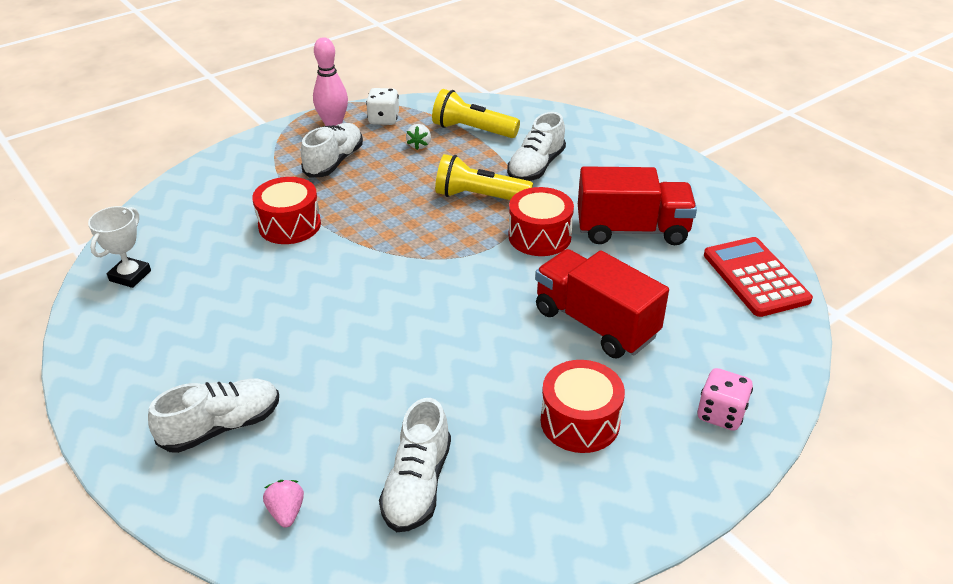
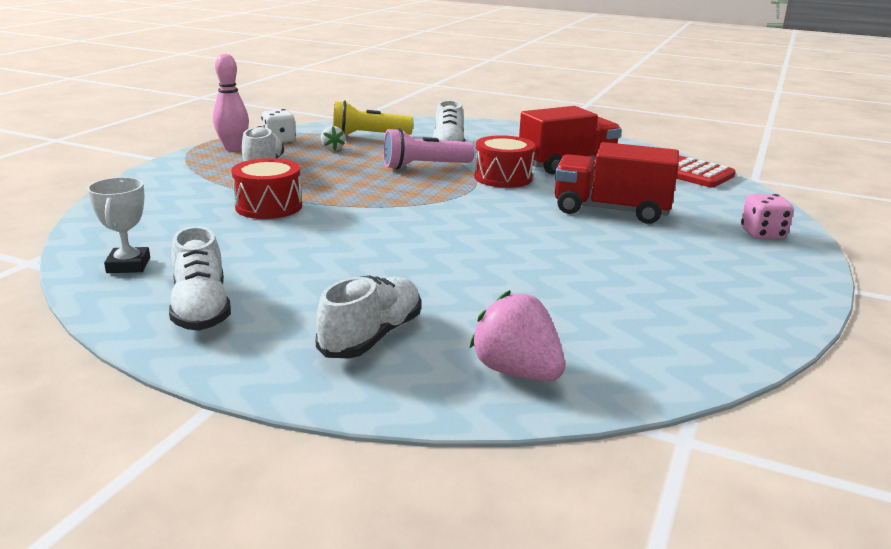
camera: 30 degrees left, 15 degrees down
(286, 512) = (516, 372): pink strawberry -> pink strawberry, size x1.85
(417, 485) = (607, 323): white shoe -> white shoe (201, 309)
(479, 197) = (424, 166): yellow flashlight -> pink flashlight
(580, 421) = (677, 259): red drum -> none

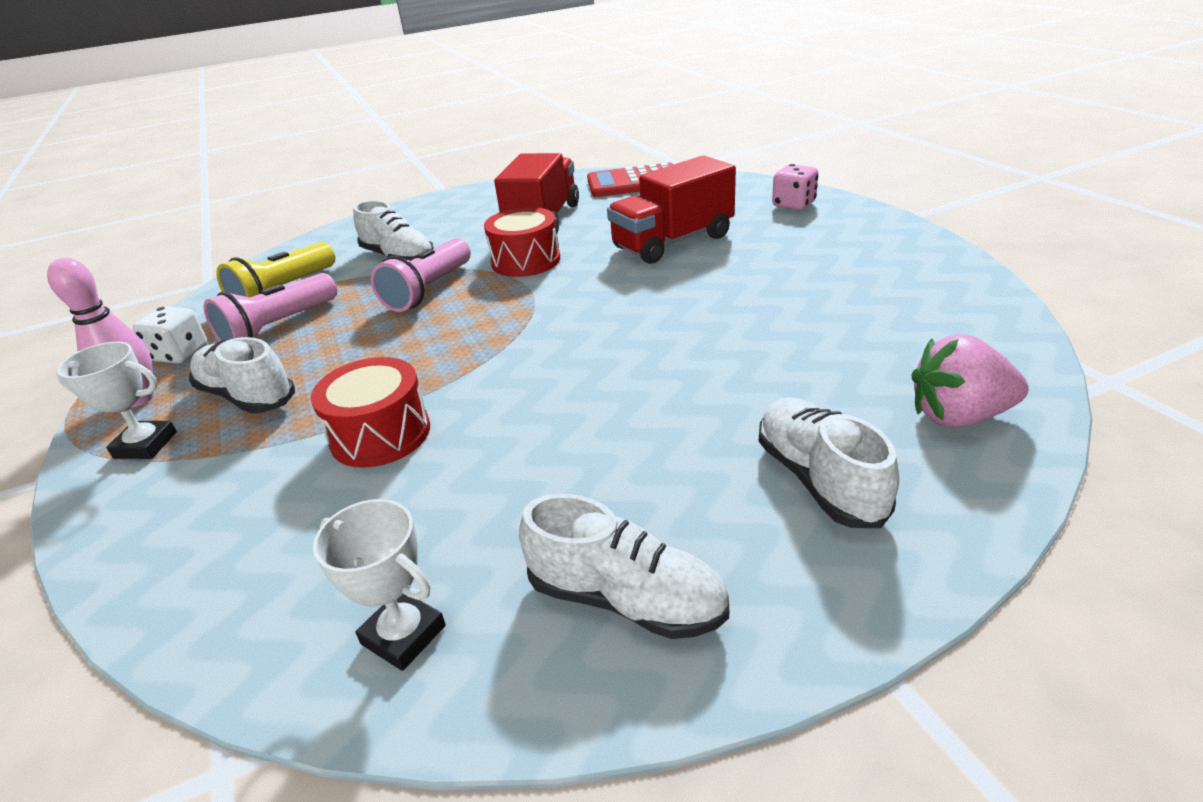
camera: 45 degrees left, 10 degrees up
(201, 164) = (145, 445): none -> white trophy
(332, 149) = (278, 327): white strawberry -> pink flashlight

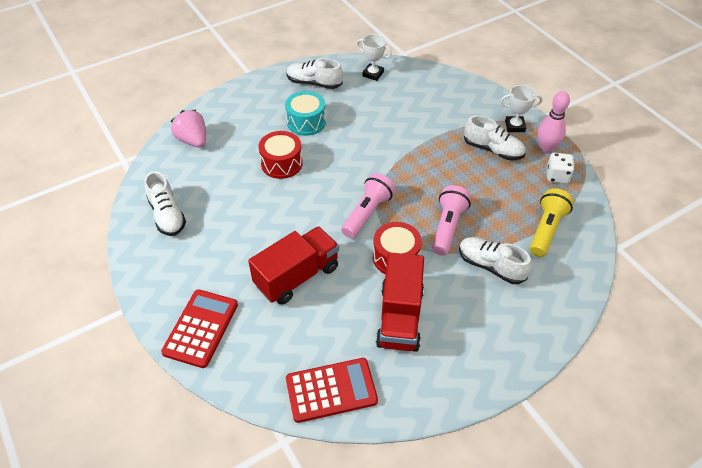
camera: 170 degrees right, 15 degrees up
(278, 327) = (519, 196): pink flashlight -> pink flashlight (367, 213)
(380, 434) = (417, 131): red drum -> red drum (281, 163)
(656, 460) = (306, 122): none -> turquoise drum
(793, 205) = (201, 328): pink dice -> red calculator
(819, 479) = (251, 116): white shoe -> white shoe (167, 215)
(958, 416) = (193, 140): pink strawberry -> pink strawberry turned 120 degrees counterclockwise

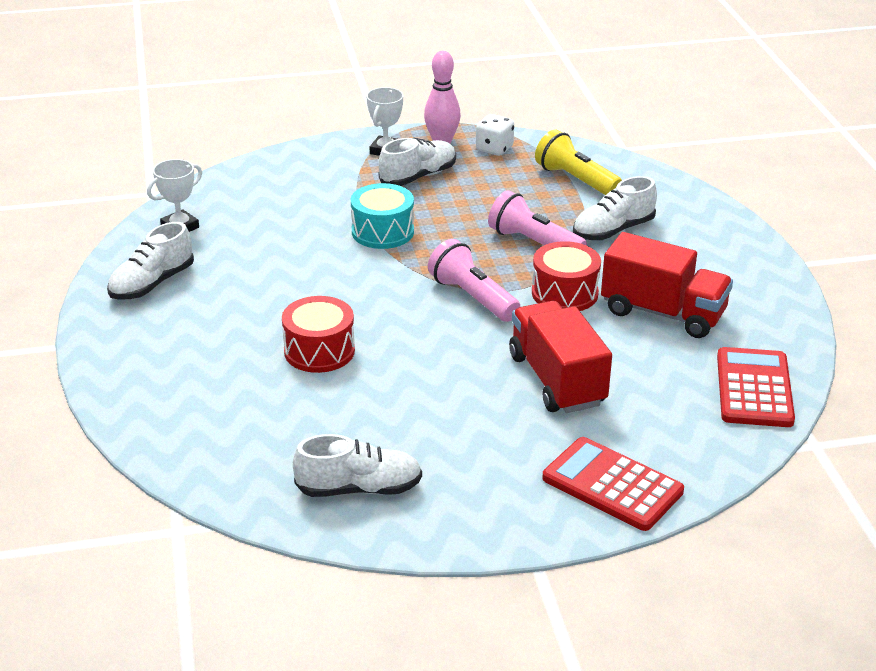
camera: 70 degrees left, 15 degrees down
(193, 140) = (192, 434): pink strawberry -> none
(306, 122) = (241, 310): turquoise drum -> turquoise drum (382, 232)

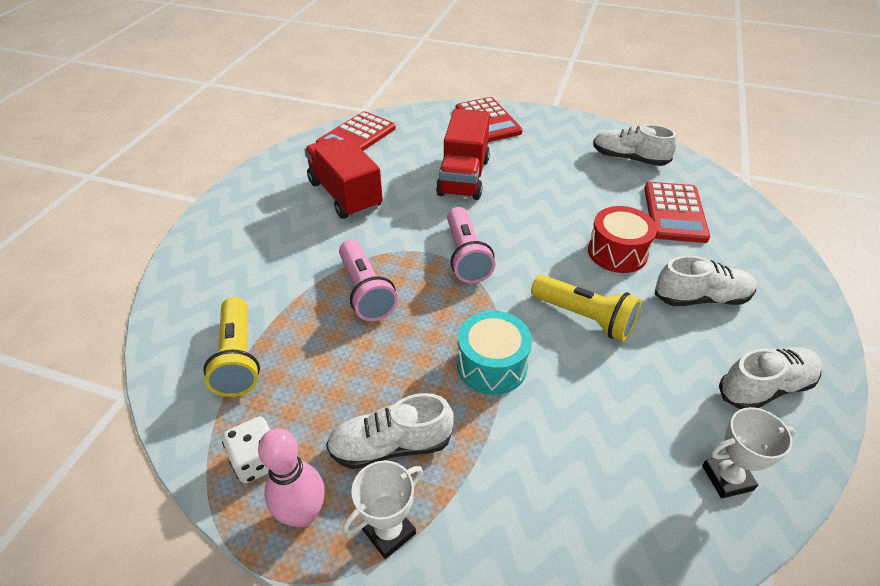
camera: 150 degrees left, 10 degrees up
(268, 421) = (674, 213): none -> red calculator
(325, 284) = (584, 317): none -> yellow flashlight
(564, 293) = (393, 234): red drum -> none
(613, 230) = (286, 278): white shoe -> white shoe (701, 298)

